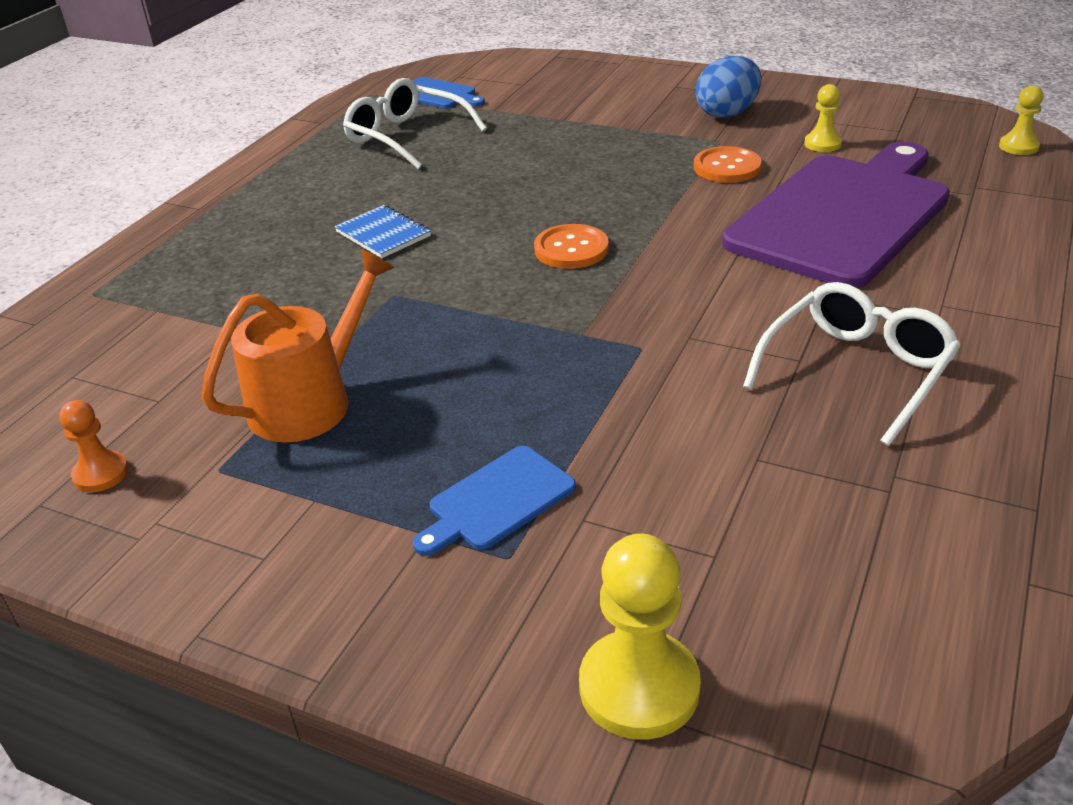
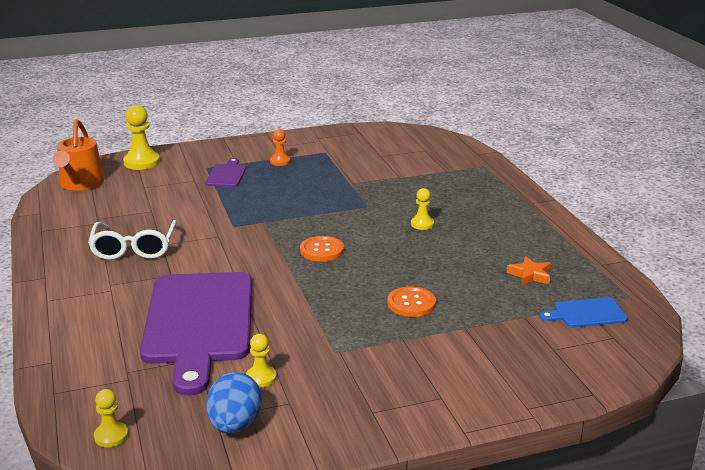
camera: 135 degrees right, 10 degrees down
(101, 474) = (357, 141): orange pawn -> orange pawn (280, 161)
(310, 402) = (330, 172): orange watering can -> orange watering can (80, 184)
(383, 234) = (422, 224): blue notebook -> yellow pawn
(406, 137) = (530, 275): white glasses -> orange star
(497, 501) = (227, 175): blue cutting board -> purple cutting board
(727, 113) = (362, 381): blue egg -> blue egg (235, 425)
(727, 167) = (304, 331): orange button -> orange button (411, 303)

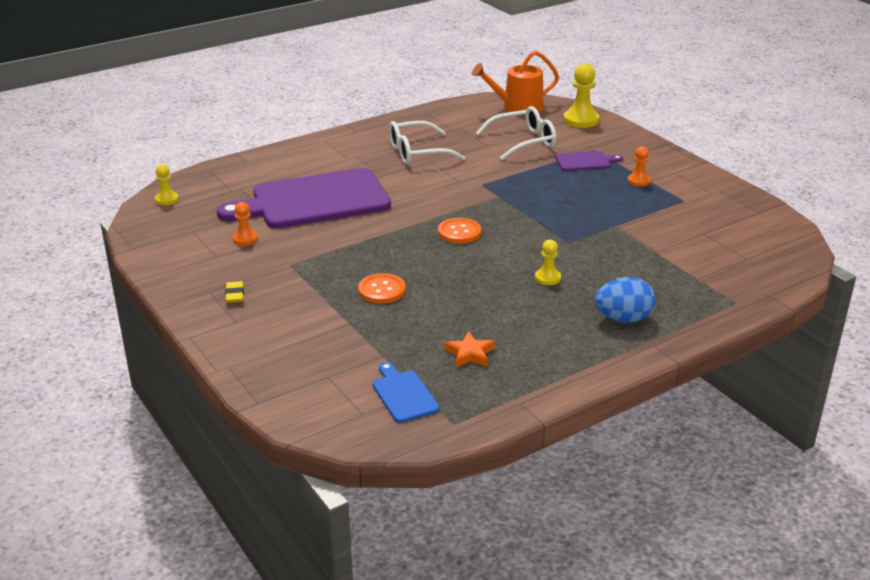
camera: 75 degrees right, 5 degrees up
(161, 193) = (523, 141): none -> white glasses
(235, 425) = (184, 239): blue egg -> blue egg (623, 319)
(261, 378) = (245, 239): yellow pawn -> orange pawn
(386, 394) = (235, 295): none -> yellow eraser

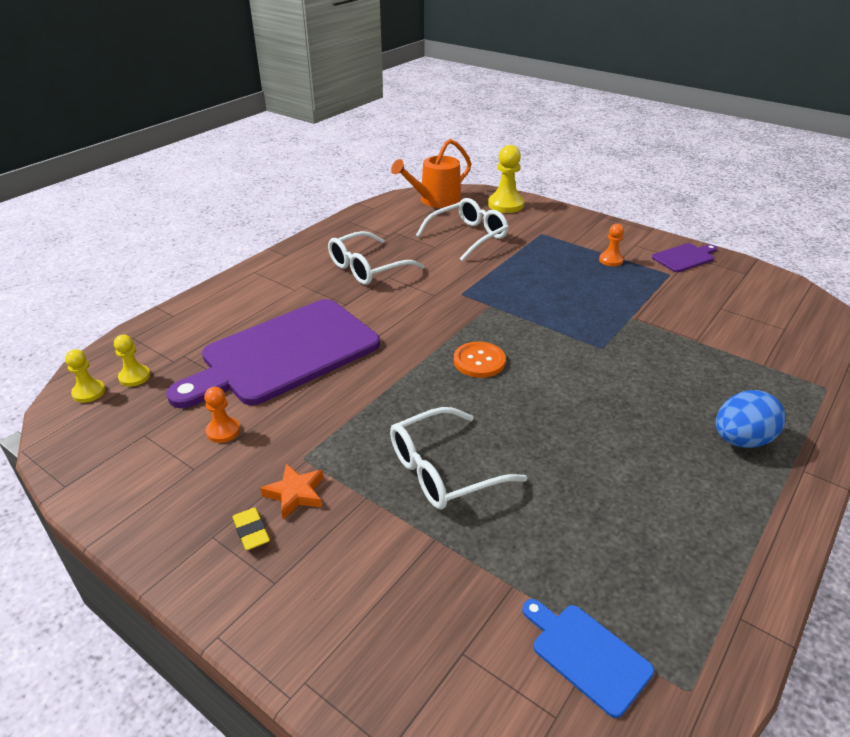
camera: 20 degrees left, 5 degrees up
(381, 290) = (443, 470): orange button -> white glasses
(470, 354) = (618, 548): orange star -> orange star (295, 494)
(547, 278) = (618, 402): yellow pawn -> yellow pawn (134, 377)
(585, 161) = (544, 248): purple cutting board -> purple cutting board (685, 257)

